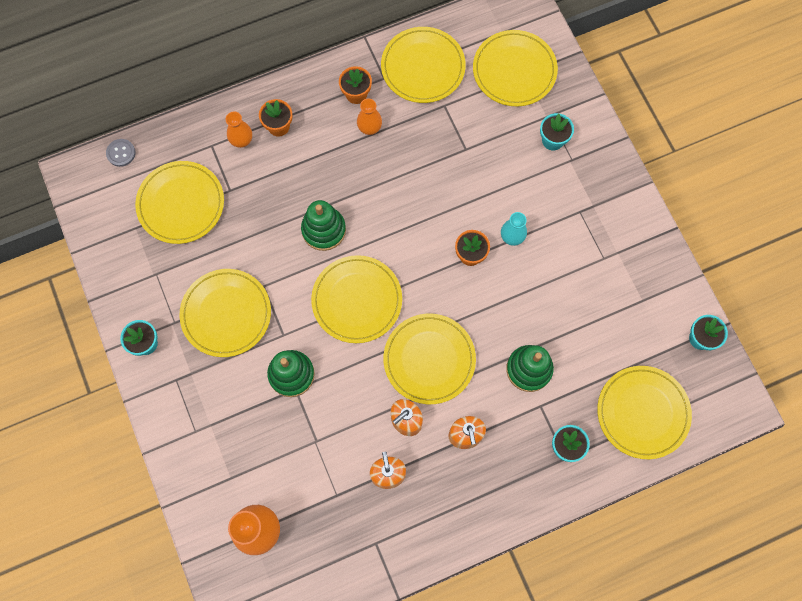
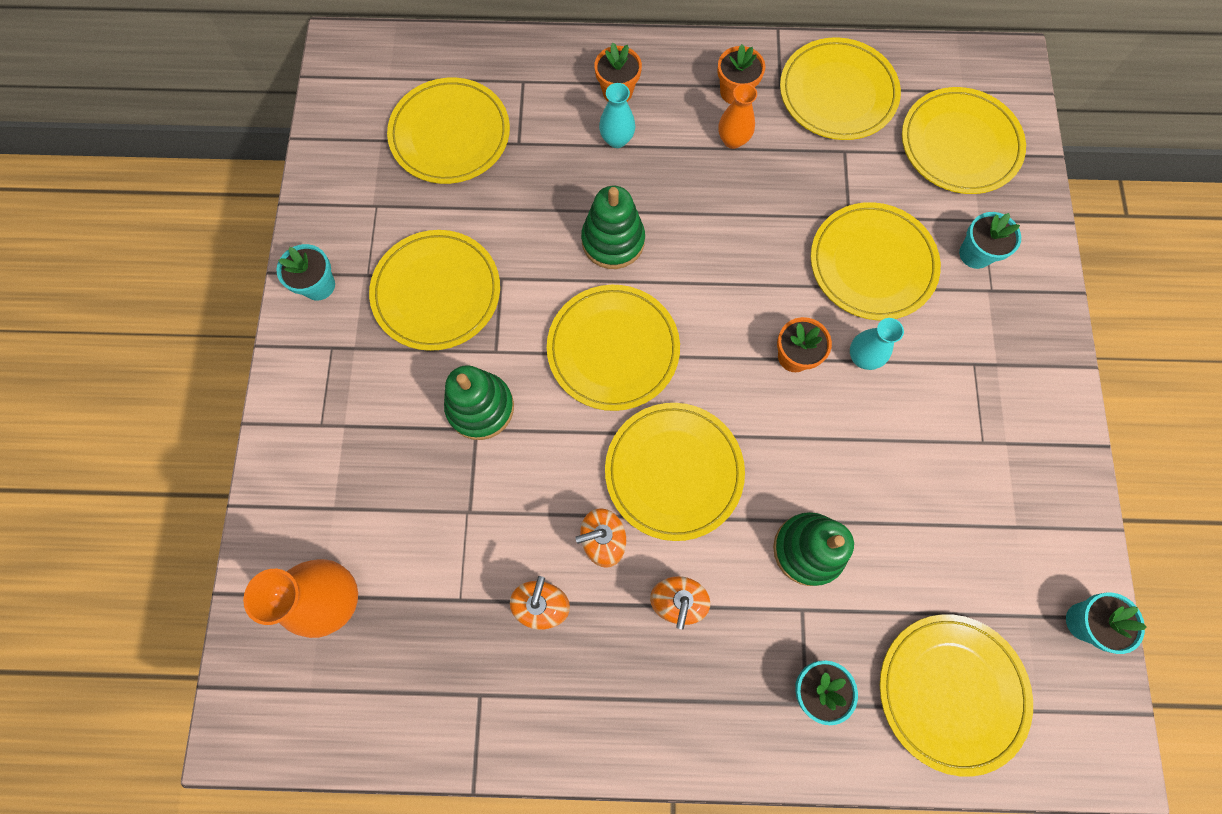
camera: 25 degrees right, 0 degrees up
(121, 153) = (410, 46): grey button -> none
(242, 141) = (563, 90): orange vase -> none
(294, 160) = (617, 139): none -> turquoise vase
(492, 174) = (872, 264): none -> yellow plate

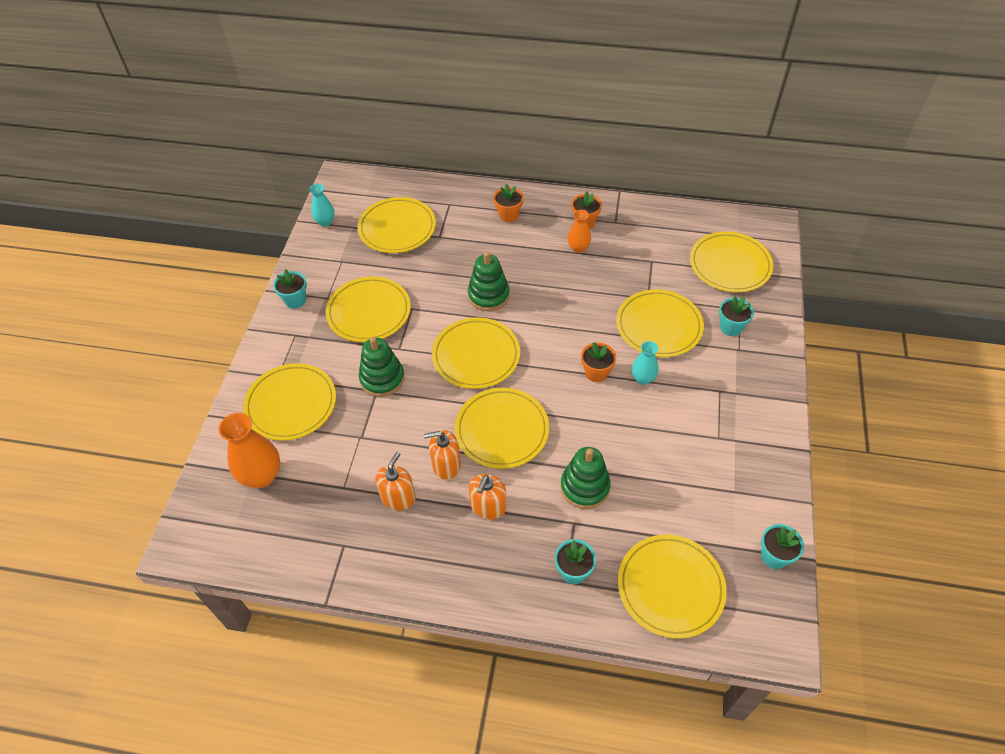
camera: 10 degrees right, 20 degrees down
(617, 139) = (502, 241): turquoise vase -> turquoise vase (325, 222)
(837, 93) = (652, 229): yellow plate -> yellow plate (291, 404)

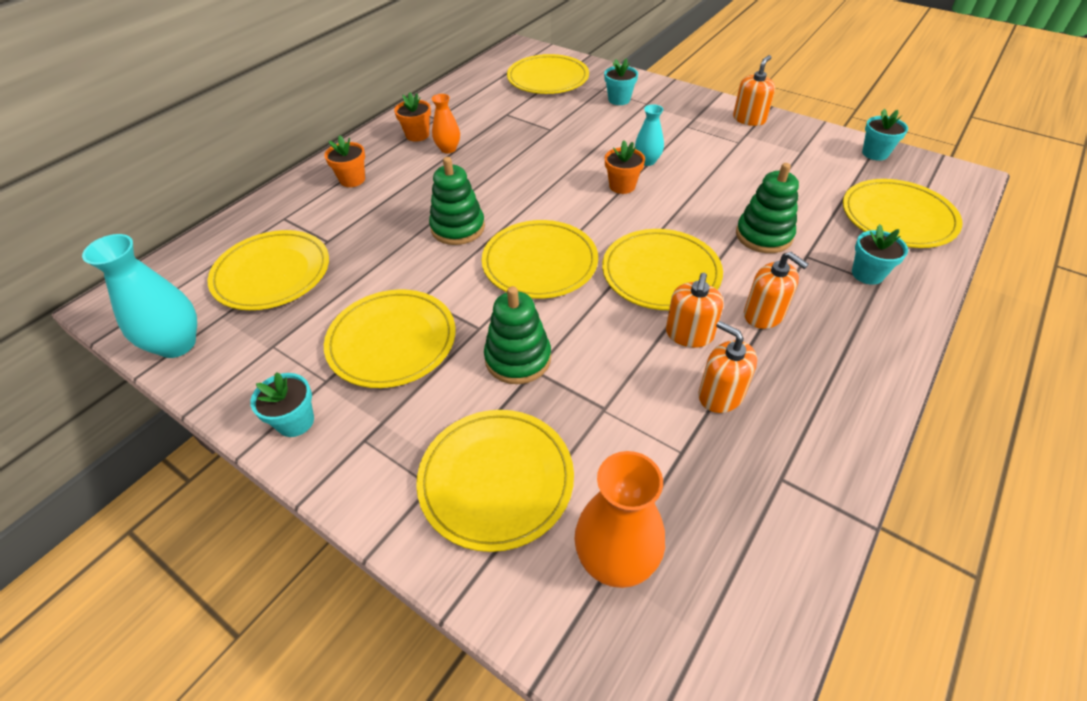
camera: 65 degrees left, 5 degrees down
(325, 222) = (177, 344): turquoise vase -> turquoise vase, size x1.71
(659, 326) = (589, 134): yellow plate -> none
(767, 437) = (749, 119): none -> orange soap dispenser

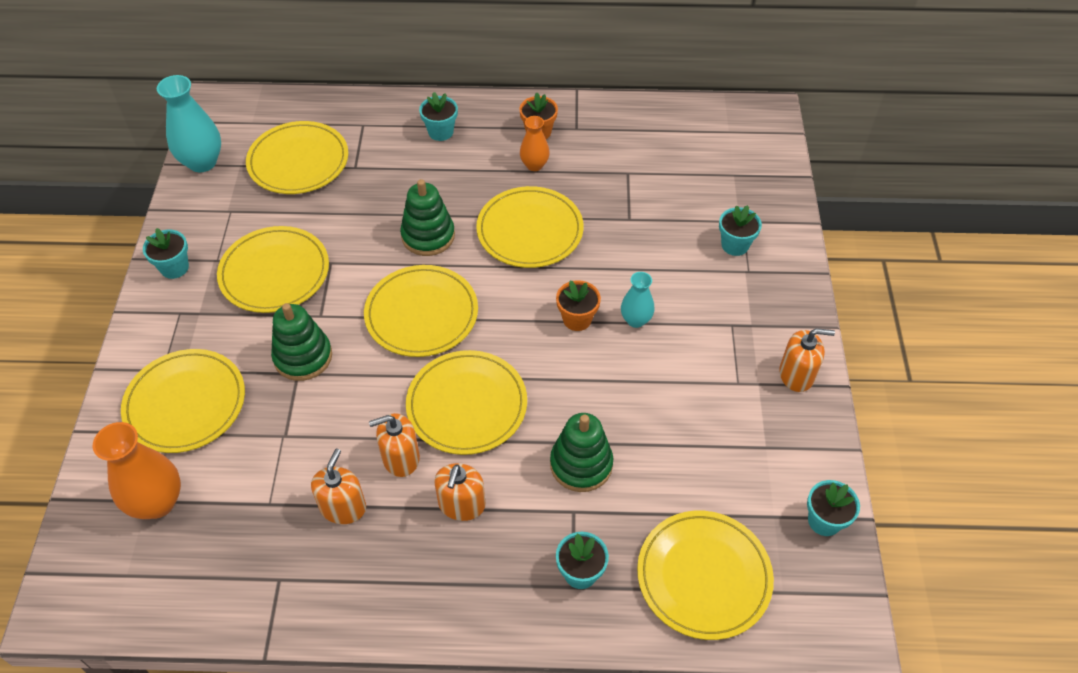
camera: 55 degrees right, 5 degrees up
(352, 180) = (441, 132): orange flower pot -> turquoise flower pot
(548, 79) = (724, 168): yellow plate -> yellow plate (530, 230)

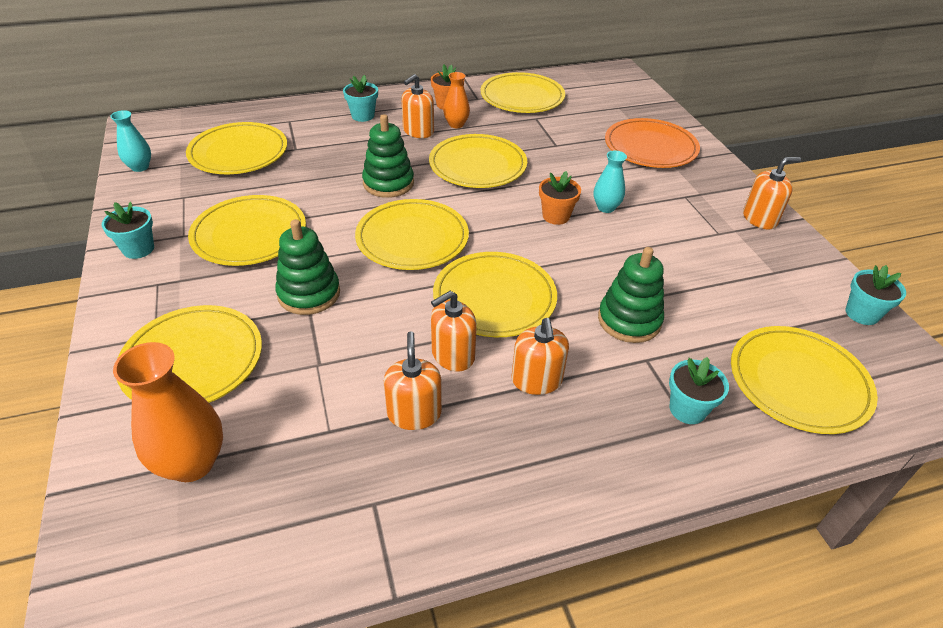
camera: 20 degrees left, 10 degrees down
(202, 162) = (140, 167): turquoise vase -> turquoise vase, size x0.59
(489, 167) = (418, 131): none -> orange soap dispenser
(628, 136) = (522, 97): none -> yellow plate
(735, 245) = (650, 147): turquoise flower pot -> orange plate

